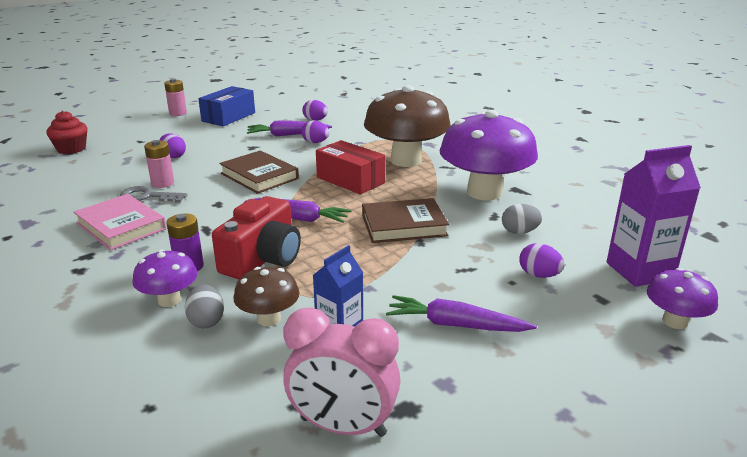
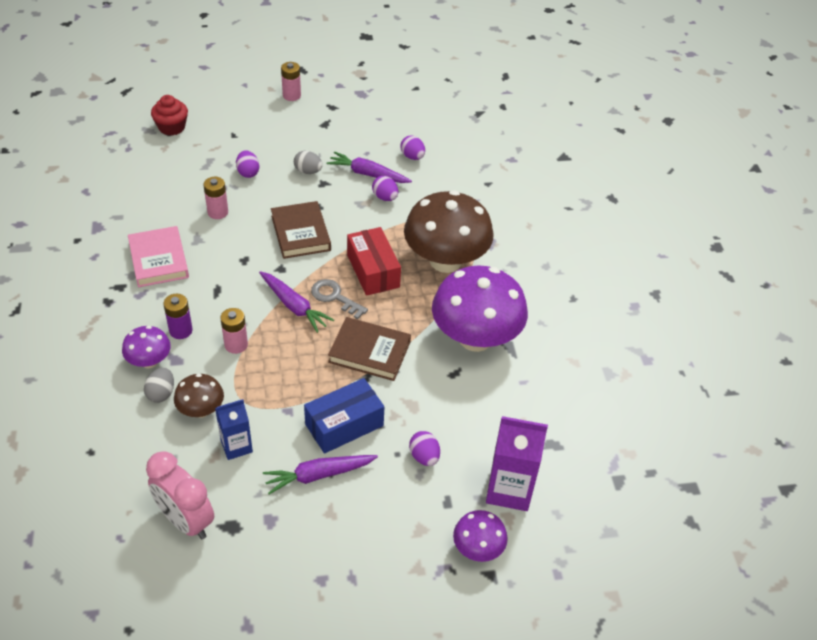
camera: 25 degrees right, 20 degrees up
(148, 196) = (197, 227): grey key -> grey key (335, 297)
(228, 117) = (334, 120): blue box -> blue box (344, 425)
(262, 259) = (236, 345): red camera -> pink battery
(455, 325) = (318, 475): purple carrot -> purple carrot turned 60 degrees counterclockwise
(519, 232) = (457, 402): grey egg -> grey egg (308, 171)

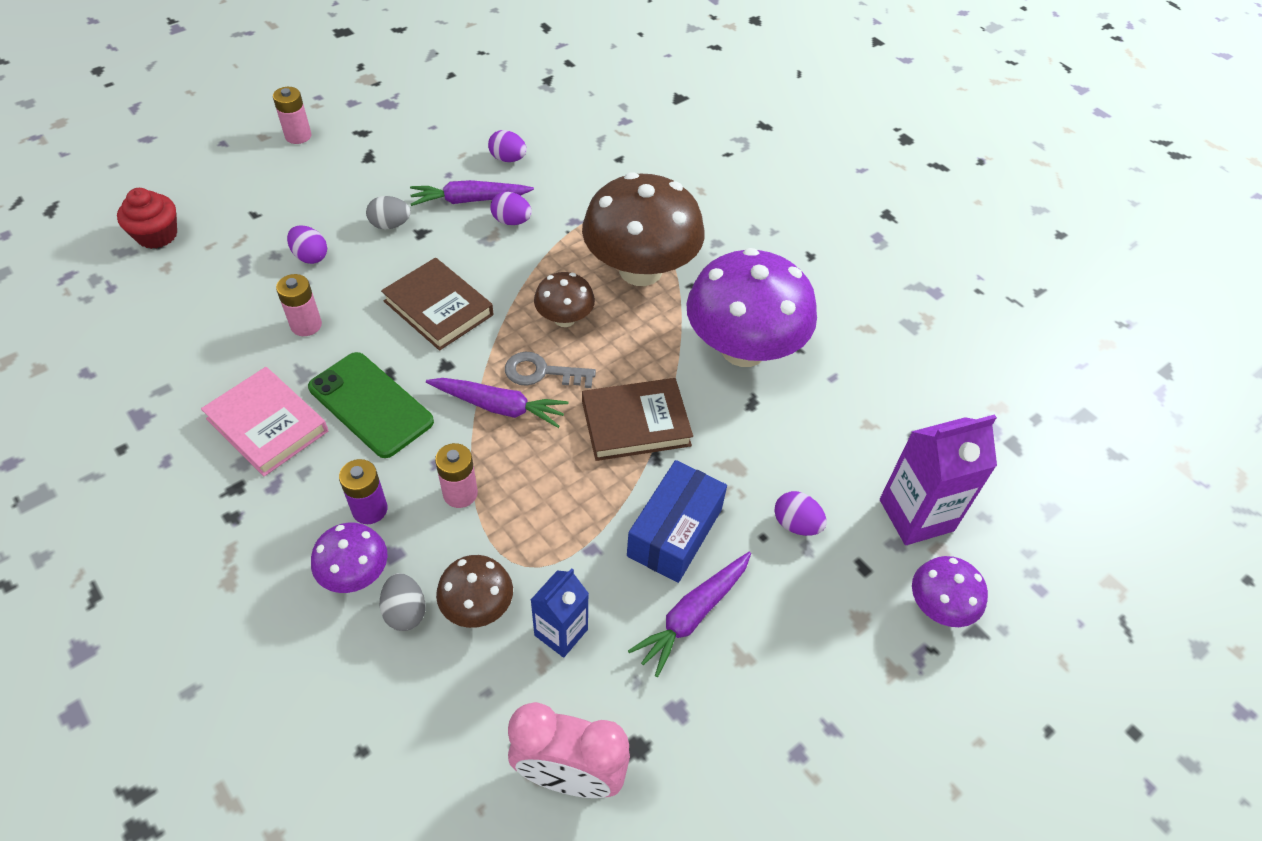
camera: 30 degrees left, 5 degrees up
(221, 273) = (370, 405): none -> green phone
(373, 271) = (564, 319): red box -> brown mushroom

